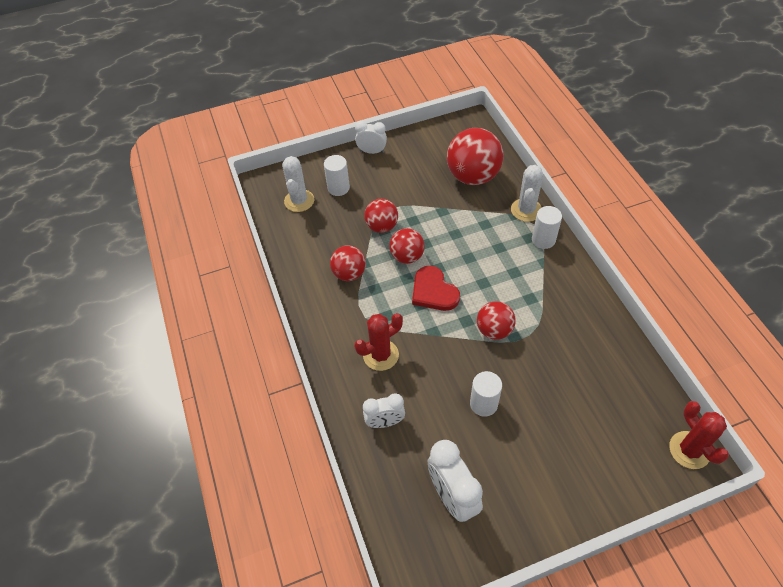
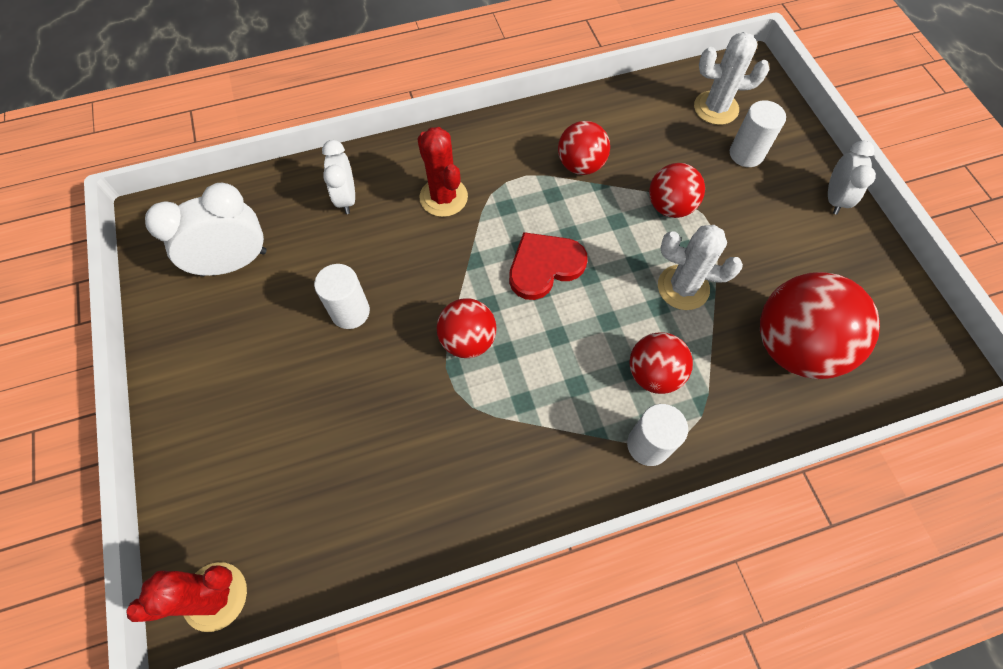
camera: 90 degrees right, 10 degrees up
(407, 256) = (611, 236): red ball -> red ball (653, 374)
(526, 210) = (718, 426): white cactus -> white cactus (683, 287)

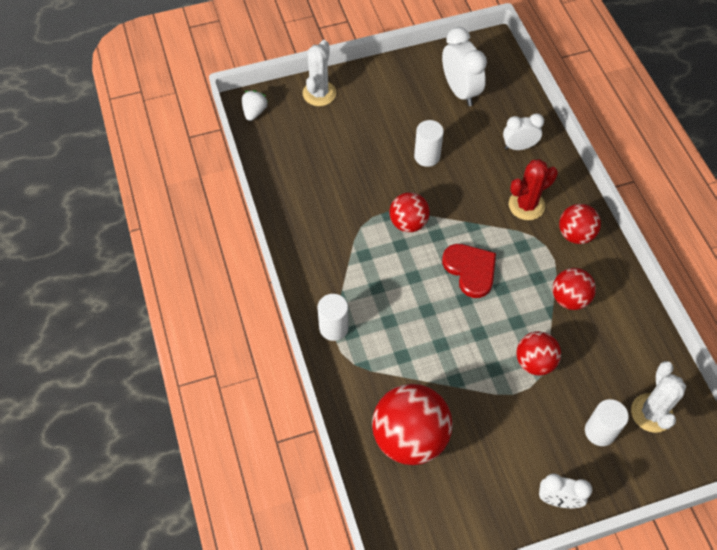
camera: 90 degrees right, 5 degrees down
(215, 596) = (254, 112): red cactus -> white strawberry
(653, 374) = (385, 336): red ball -> red ball (575, 234)
(683, 287) = (458, 363): white cactus -> white cactus (319, 93)

